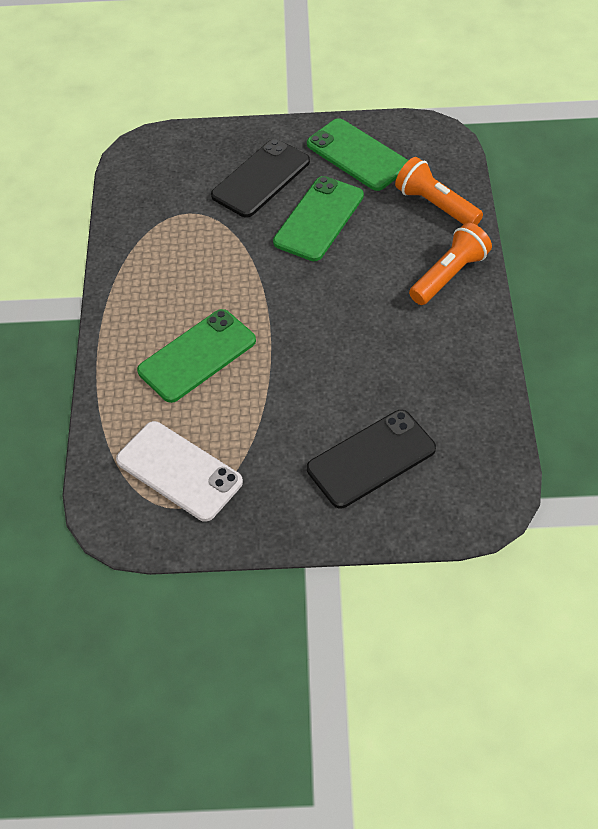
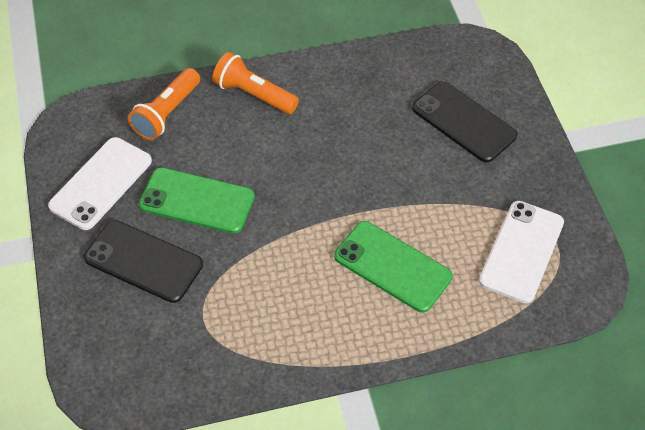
camera: 105 degrees left, 0 degrees up
(357, 155) = (101, 183): green phone -> white phone

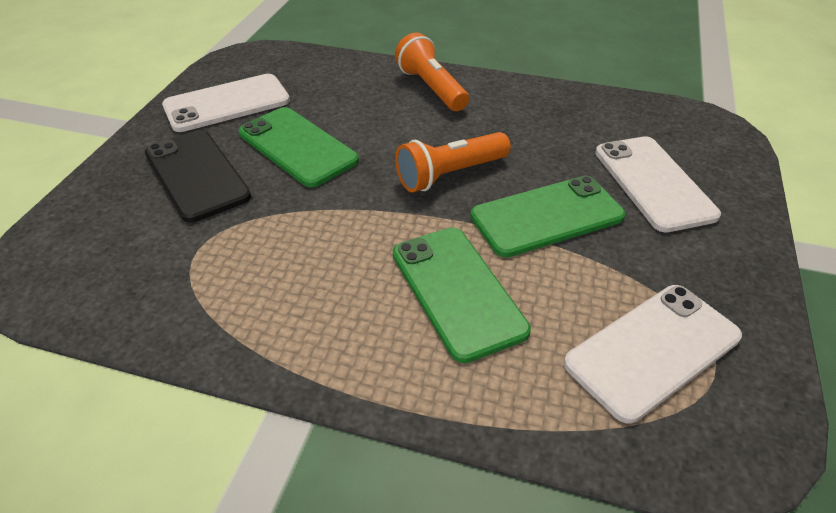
camera: 30 degrees right, 10 degrees down
(167, 113) = (337, 76): orange flashlight -> orange flashlight (450, 174)
(412, 183) = (547, 216): none -> green phone
(464, 122) = (653, 183): black phone -> white phone

